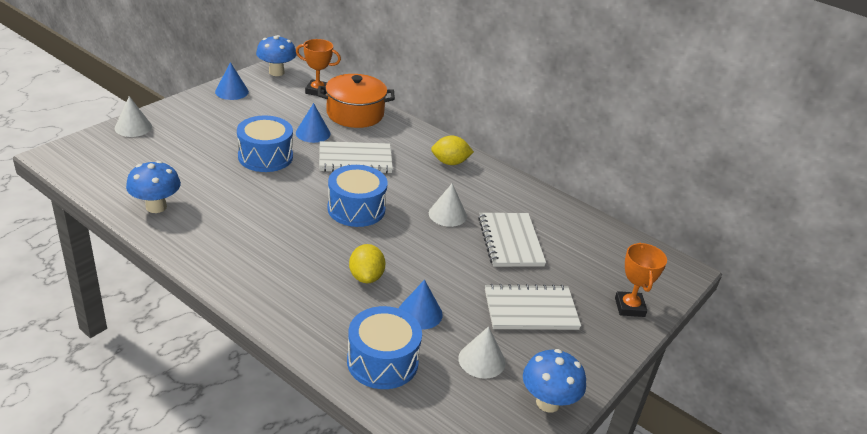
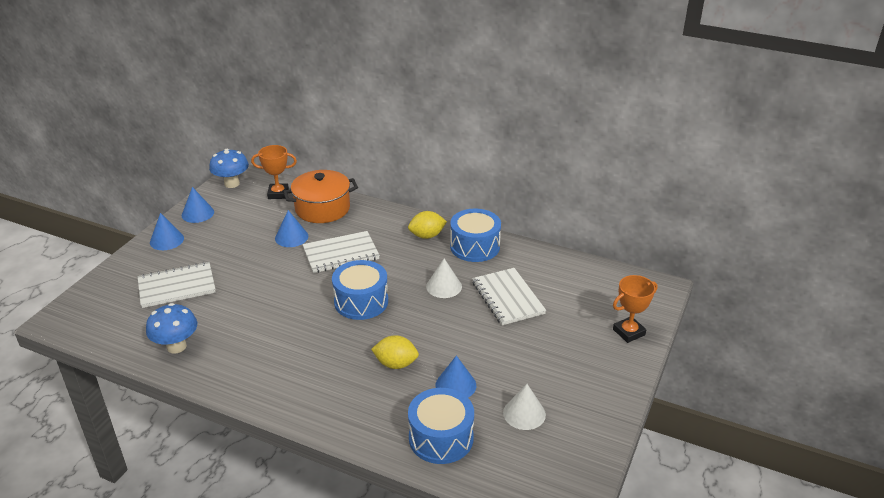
camera: 10 degrees left, 0 degrees up
(133, 127) = (119, 272): white cone -> none
(191, 108) = (166, 240): none -> blue cone
(265, 157) = (257, 271): blue drum -> blue drum (475, 246)
(366, 277) = (396, 364): yellow lemon -> yellow lemon turned 60 degrees counterclockwise
(530, 310) = (548, 356): white notebook -> white notebook (177, 286)
(548, 402) = (592, 436): blue mushroom -> none
(629, 307) = (629, 332): orange trophy -> orange trophy turned 75 degrees clockwise

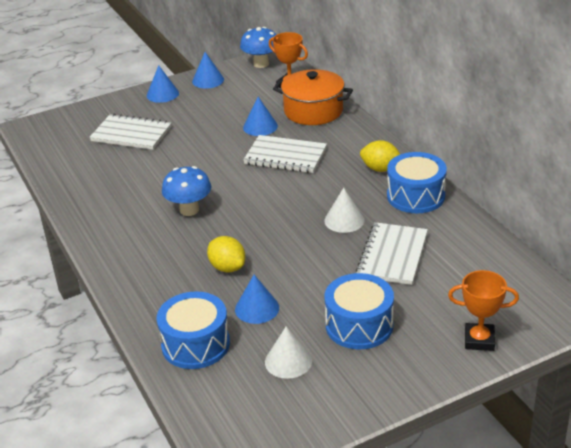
camera: 40 degrees right, 0 degrees up
(176, 346) = (83, 180): blue mushroom -> blue mushroom (189, 210)
(361, 301) = (257, 203): blue drum -> blue drum (359, 325)

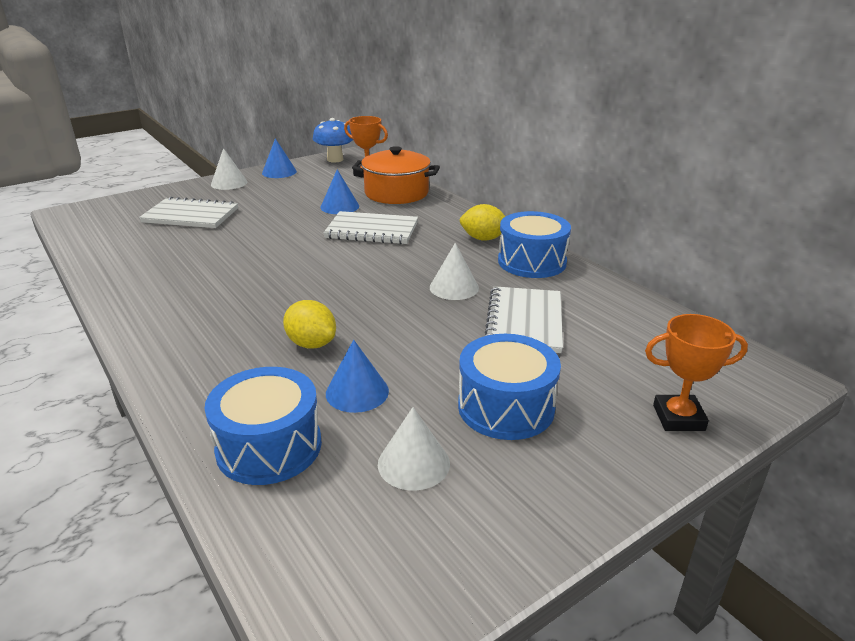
camera: 10 degrees left, 5 degrees down
(162, 94) = (229, 183): blue cone -> white cone
(189, 210) = (259, 283): blue mushroom -> none

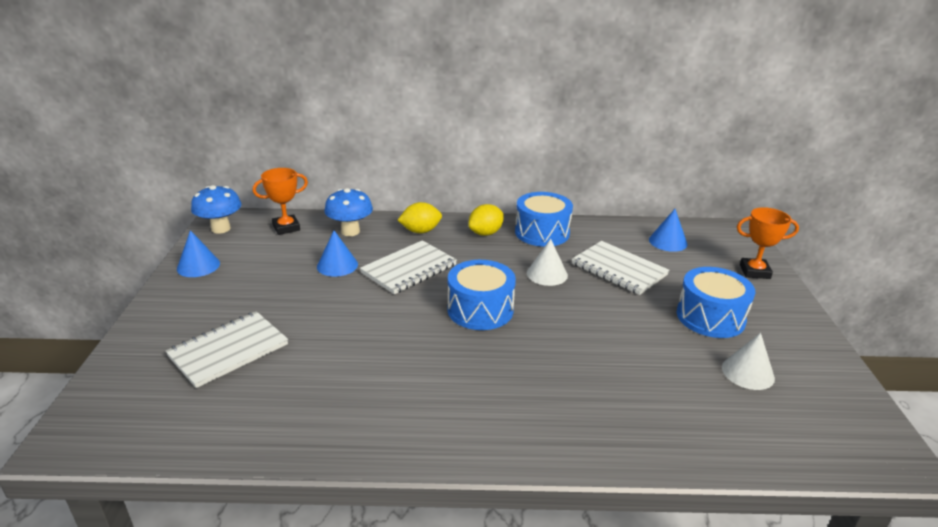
camera: 55 degrees left, 0 degrees up
(229, 183) = (176, 302): white cone -> none
(269, 446) = (695, 426): blue drum -> blue drum (480, 310)
(311, 344) = (571, 362): yellow lemon -> yellow lemon (420, 231)
(357, 392) = (654, 365): blue cone -> blue cone (668, 242)
(396, 193) = (350, 231): orange pot -> blue mushroom
(678, 418) = (754, 272): orange trophy -> orange trophy turned 60 degrees clockwise

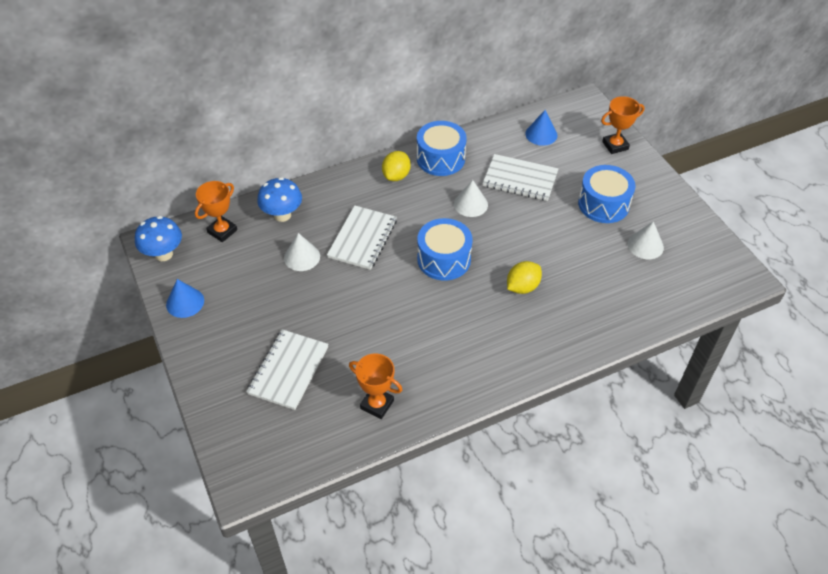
camera: 25 degrees left, 20 degrees up
(285, 417) = (377, 404): none -> orange trophy
(337, 265) = (302, 257): blue cone -> white cone
(420, 231) = (341, 193): yellow lemon -> yellow lemon (522, 287)

